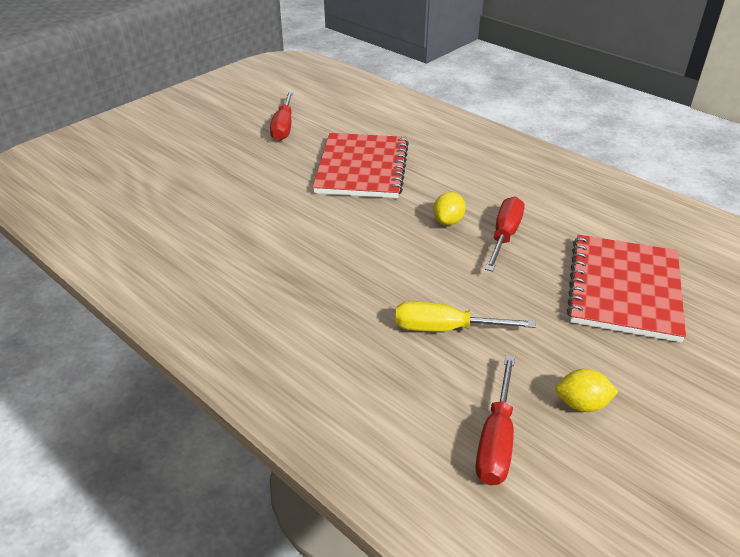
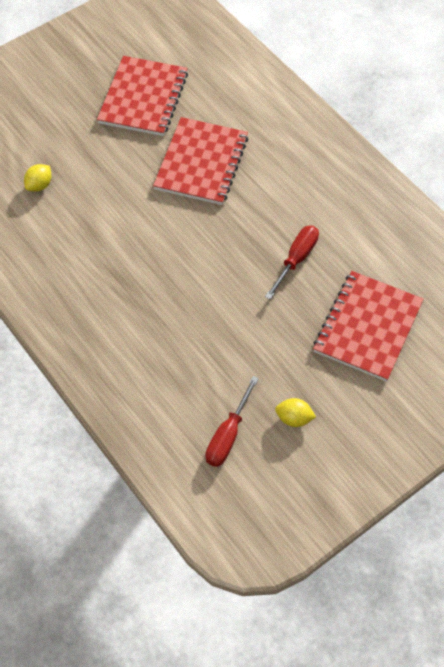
camera: 10 degrees right, 20 degrees up
(283, 127) = (143, 98): red screwdriver -> red notebook
(445, 329) = (221, 343): yellow screwdriver -> none
(448, 221) = (256, 237): yellow lemon -> yellow lemon (39, 185)

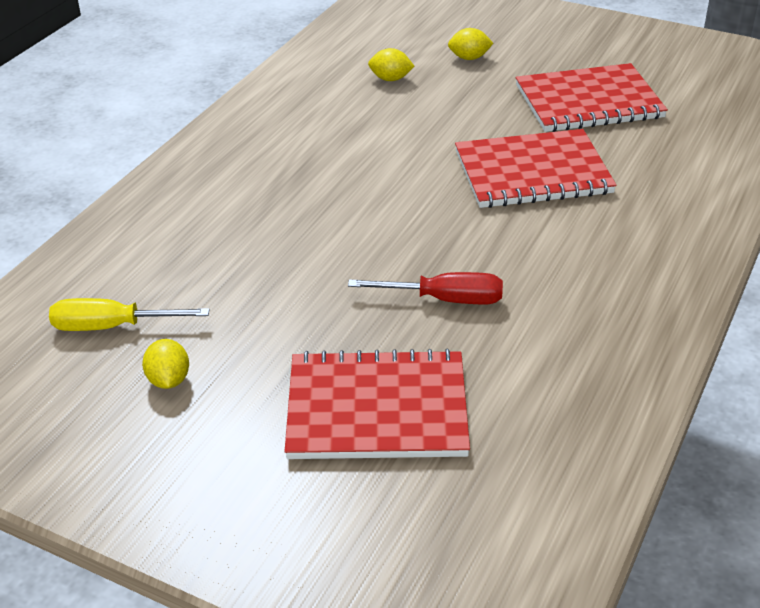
camera: 65 degrees right, 20 degrees down
(44, 131) = (469, 58): none -> yellow lemon
(228, 435) = (112, 327): red screwdriver -> yellow screwdriver

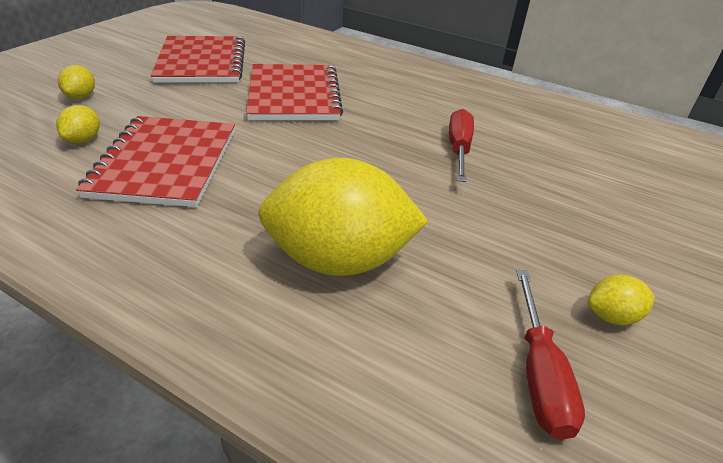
camera: 90 degrees left, 0 degrees up
(112, 327) = (539, 375): yellow screwdriver -> red screwdriver
(238, 226) = (339, 259): none -> yellow lemon
(377, 409) = (594, 190): red notebook -> red notebook (165, 163)

